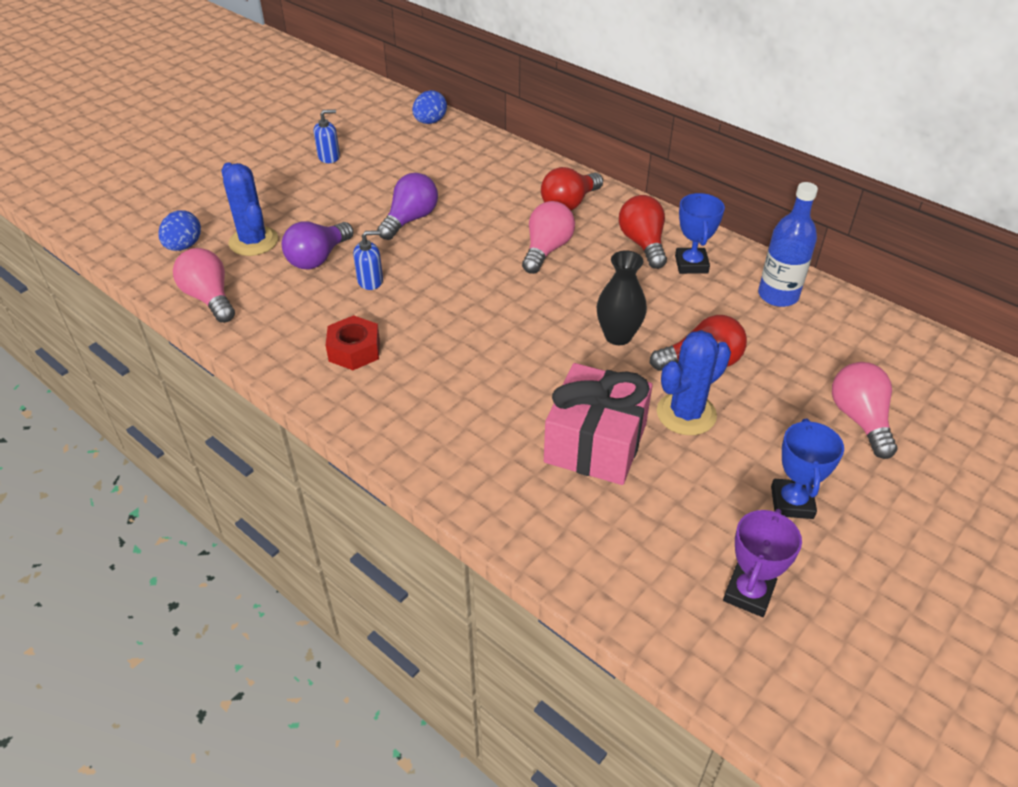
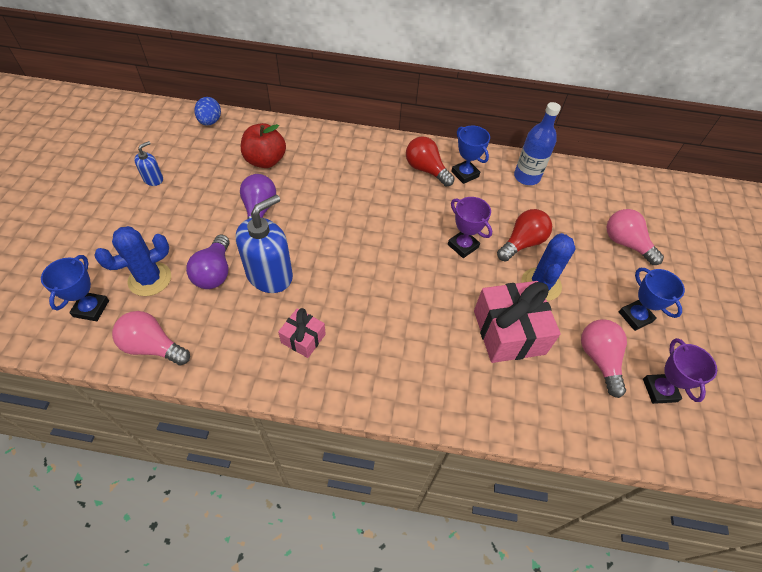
camera: 35 degrees left, 10 degrees up
(184, 246) = (91, 308): blue egg -> blue trophy
(253, 241) = (150, 279): blue cactus -> blue cactus turned 60 degrees counterclockwise
(354, 350) = (303, 338): red nut -> pink gift
(370, 281) = (270, 275): blue soap dispenser -> blue soap dispenser, size x2.04
(457, 176) = (265, 161): none -> red apple
(546, 250) = (371, 198): pink light bulb -> pink light bulb (599, 359)
(569, 203) = (358, 156): red light bulb -> none
(618, 336) = (463, 246): black vase -> purple trophy

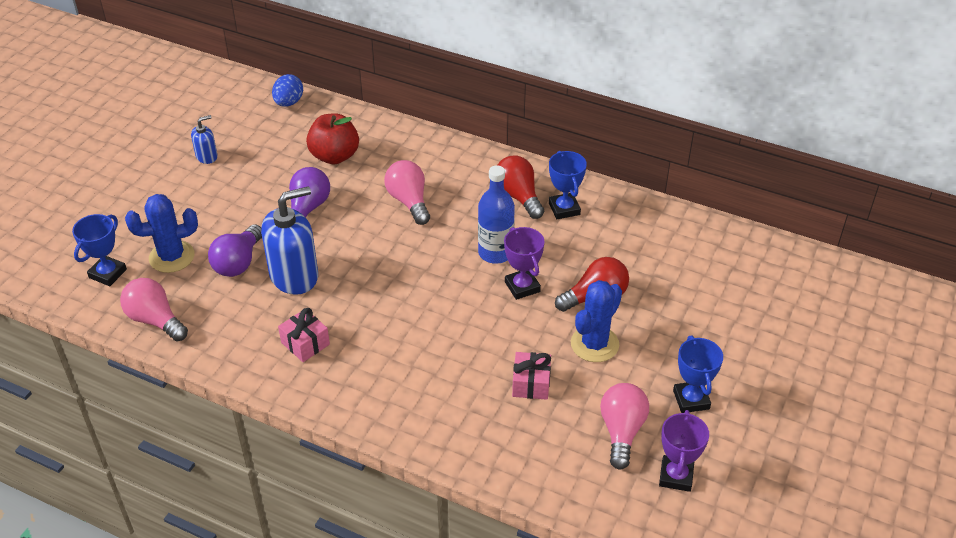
camera: 20 degrees right, 10 degrees down
(509, 332) = (531, 383): pink gift -> pink gift, size x0.53
(526, 177) = (641, 225): blue bottle -> blue bottle (495, 253)
(625, 244) = (726, 321): pink light bulb -> pink light bulb (409, 201)

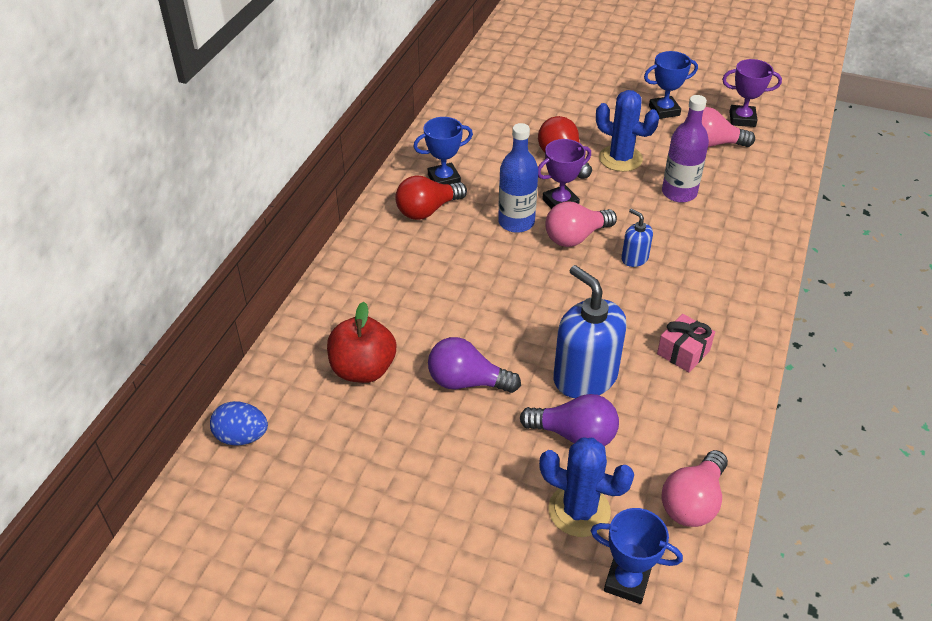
camera: 95 degrees left, 0 degrees up
(172, 257) = (579, 510): blue cactus -> blue cactus turned 45 degrees counterclockwise
(207, 156) = (366, 515): blue soap dispenser -> blue soap dispenser (634, 258)
(409, 201) = (444, 292): pink light bulb -> pink light bulb (576, 237)
(531, 383) = (679, 193): pink gift -> purple bottle

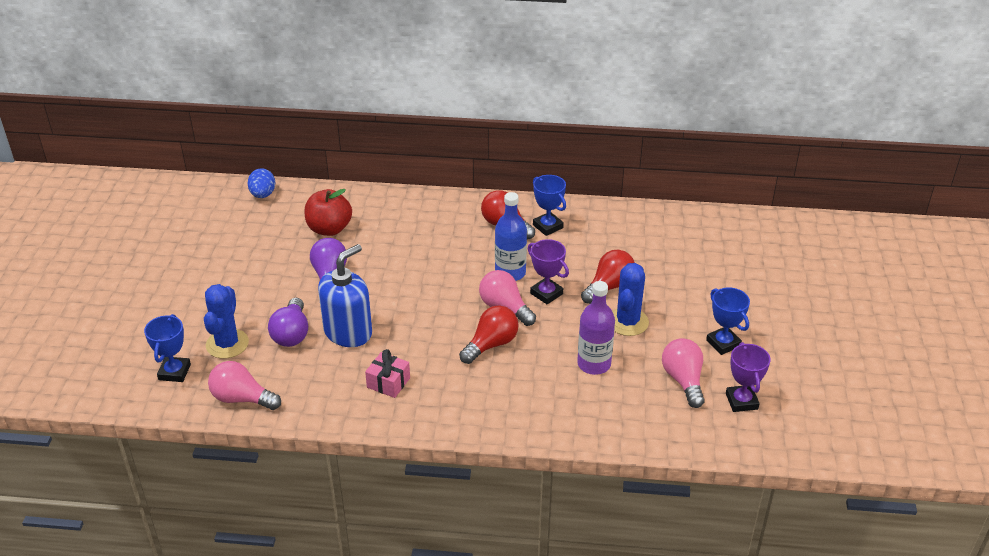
camera: 75 degrees right, 5 degrees down
(634, 258) = (491, 344): blue soap dispenser -> red light bulb

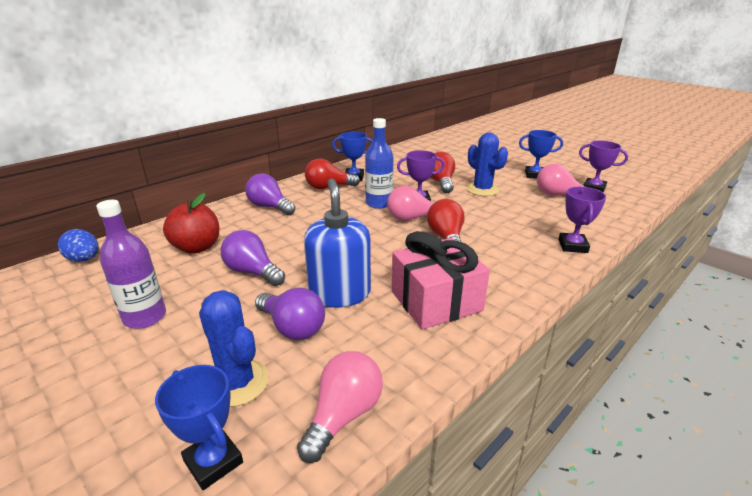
camera: 50 degrees left, 10 degrees down
(242, 398) = (343, 415): pink light bulb -> pink light bulb turned 150 degrees clockwise
(388, 383) = (436, 301): pink gift -> pink gift, size x1.88
(427, 219) = (270, 207): none -> purple light bulb
(566, 427) = (572, 246): none -> purple trophy
(594, 364) = (512, 213): purple bottle -> purple bottle (145, 317)

